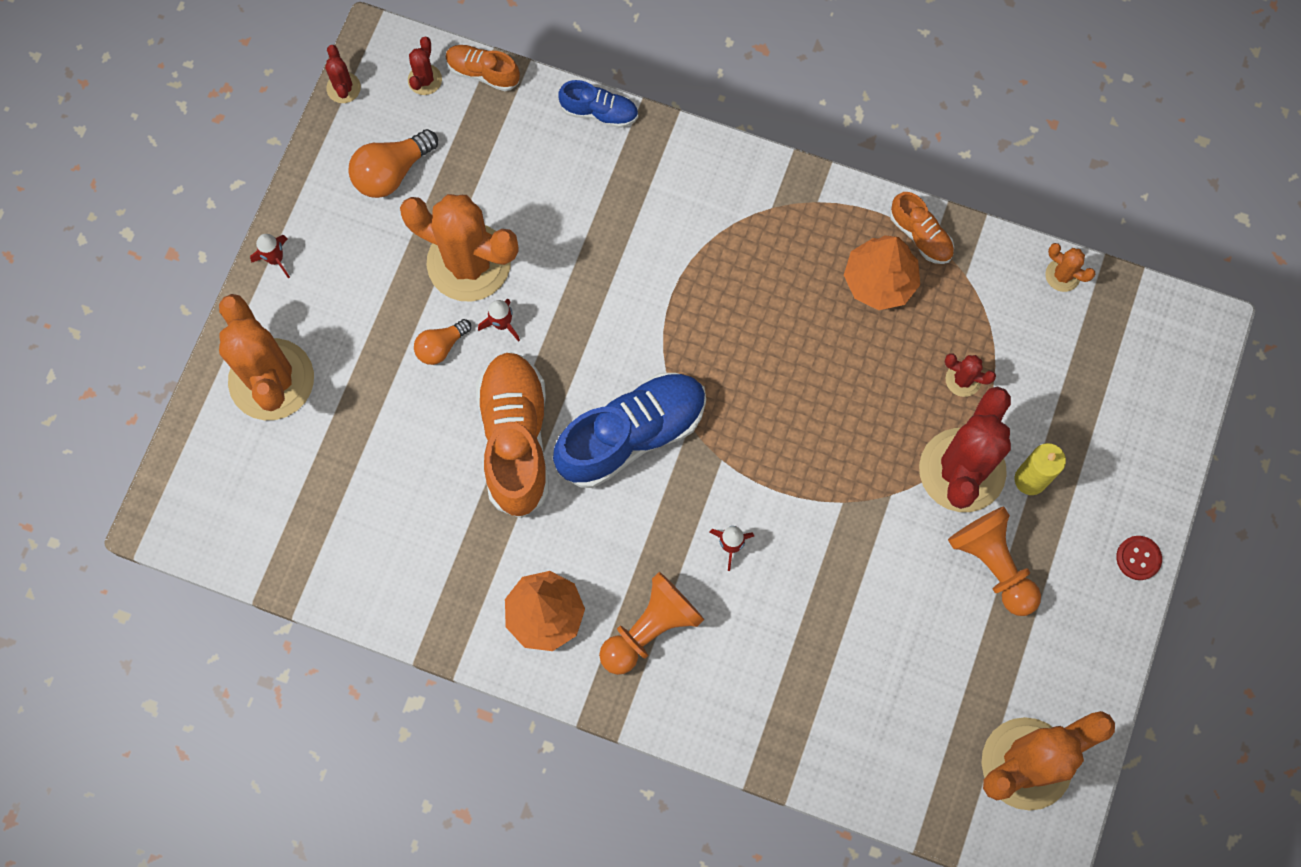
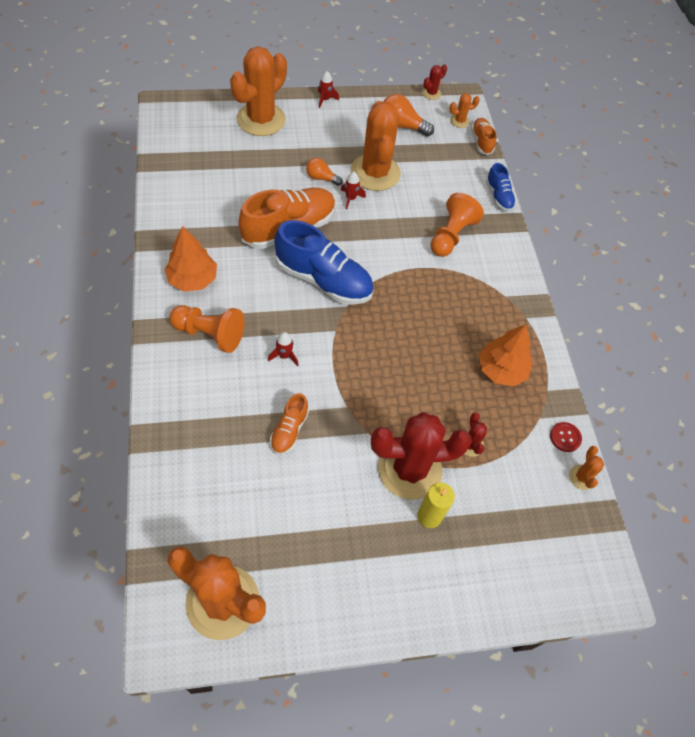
camera: 55 degrees right, 15 degrees down
(425, 80) = (459, 121): red cactus -> orange cactus
(920, 235) = (546, 381): orange shoe -> orange shoe (289, 430)
(993, 564) = (356, 516): orange pawn -> orange pawn (451, 236)
(1138, 558) = (416, 618): red button -> red button (565, 437)

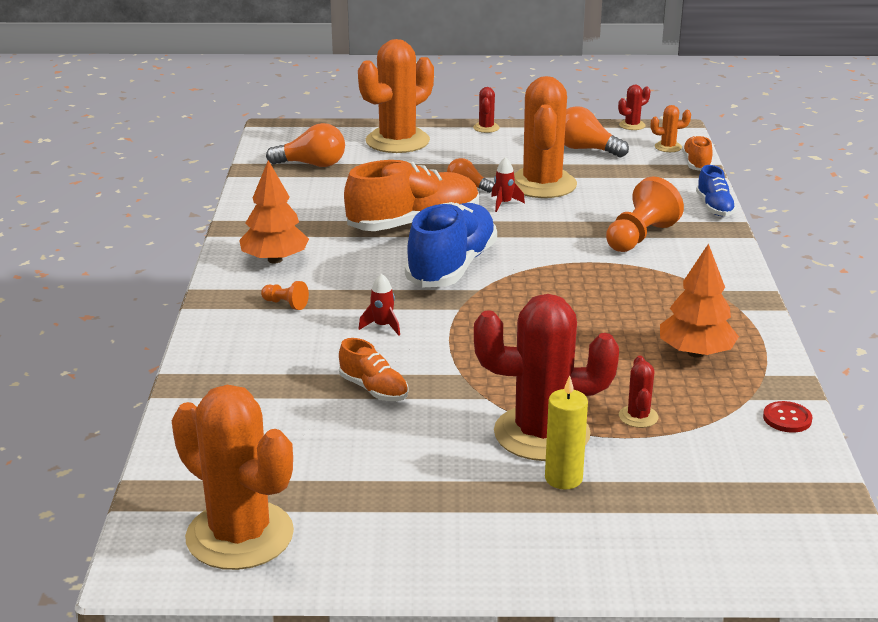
camera: 15 degrees right, 30 degrees down
(200, 154) = (312, 165): none -> orange light bulb
(210, 334) = (285, 304): orange pawn -> orange pawn, size x0.48
(289, 430) = (374, 389): orange shoe -> orange shoe turned 75 degrees counterclockwise
(323, 280) = (452, 267): blue shoe -> blue shoe turned 105 degrees counterclockwise
(325, 99) = (486, 128): red rocket -> red cactus
(581, 477) = (809, 457): orange cactus -> none

